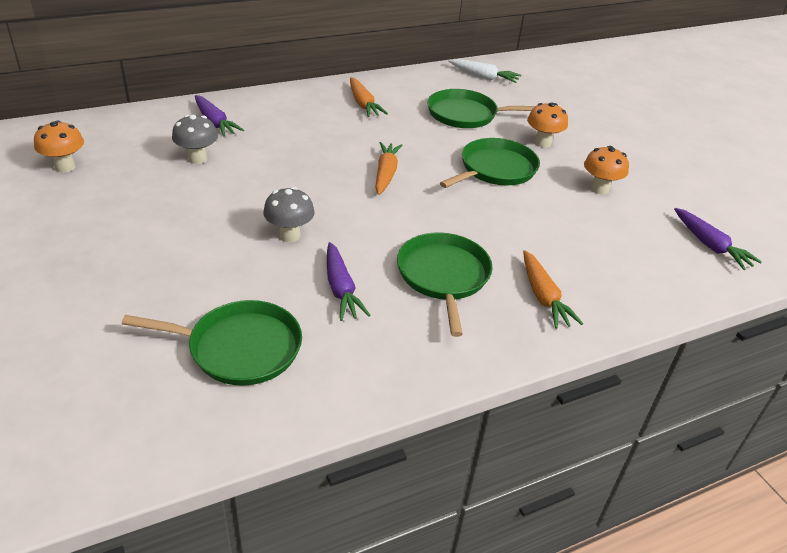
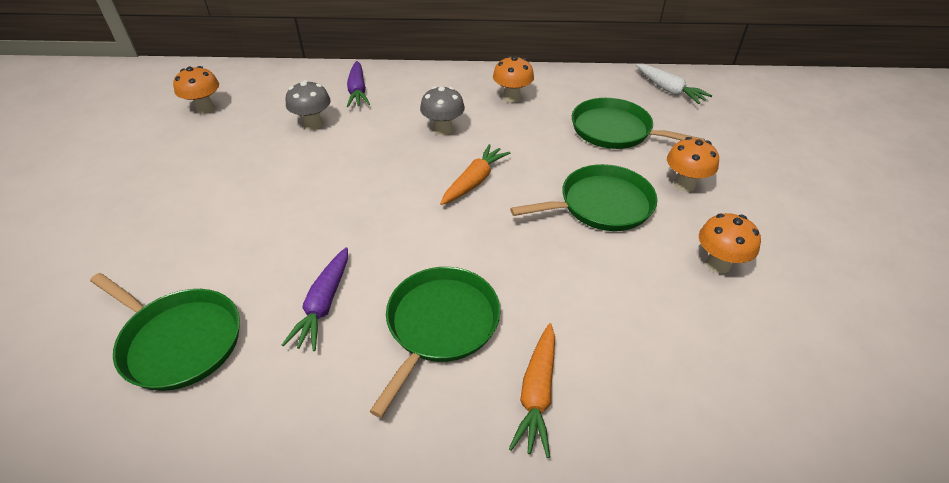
camera: 30 degrees right, 5 degrees up
(289, 235) = (326, 227): grey mushroom -> grey mushroom (443, 130)
(363, 104) = (512, 98): orange carrot -> orange mushroom
(710, 246) = (832, 396): purple carrot -> none

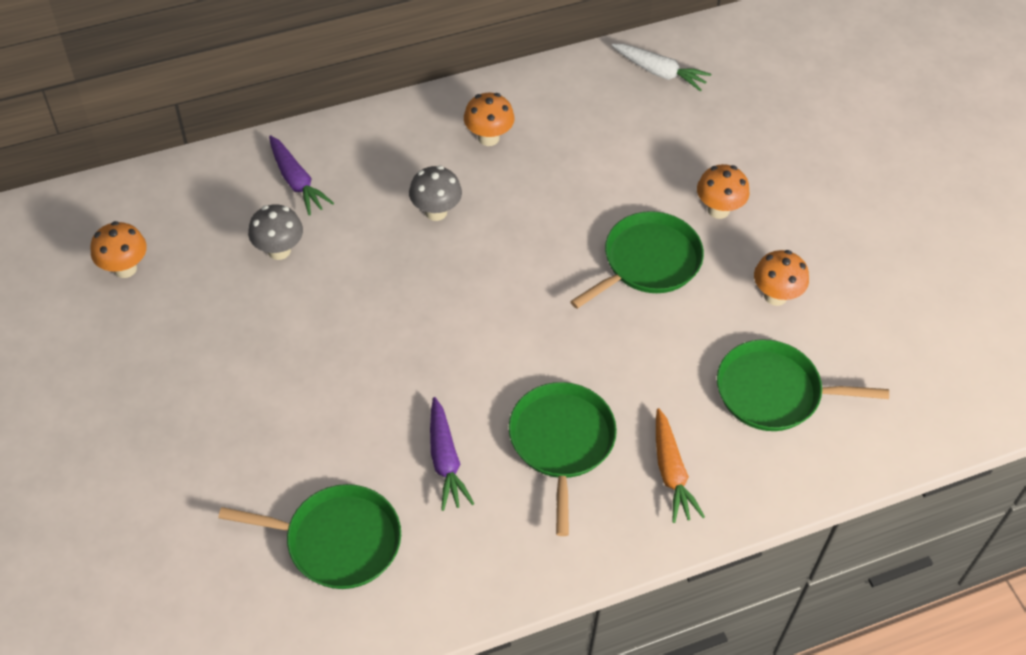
camera: 25 degrees left, 10 degrees up
(474, 181) = (508, 273): orange carrot -> none
(615, 130) = (624, 155): green pan -> green pan (774, 392)

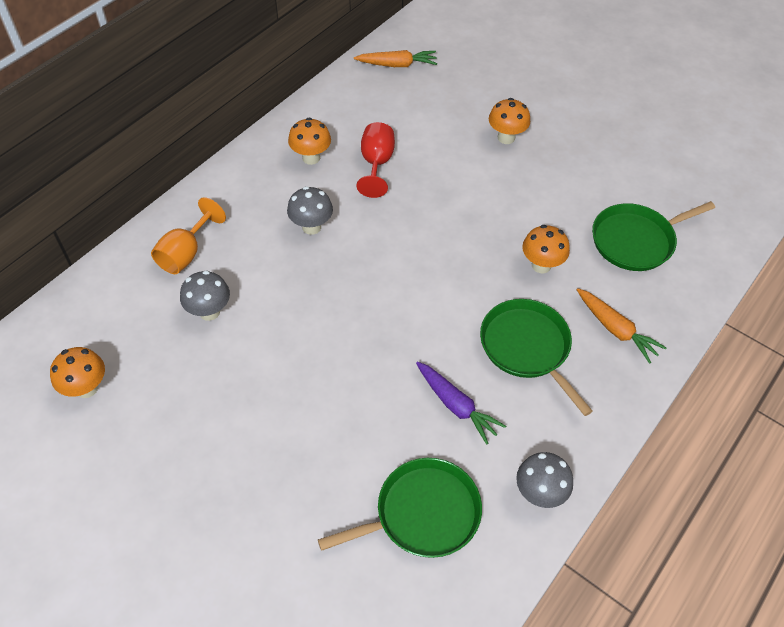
camera: 30 degrees left, 0 degrees up
(297, 182) = (186, 253): purple carrot -> orange goblet
(461, 585) = (539, 493): none -> grey mushroom
(552, 175) = (376, 164): none -> red goblet
(647, 262) = (487, 193): green pan -> none
(660, 72) = (397, 65): white carrot -> orange carrot
(775, 296) = (586, 177): orange mushroom -> orange mushroom (541, 265)

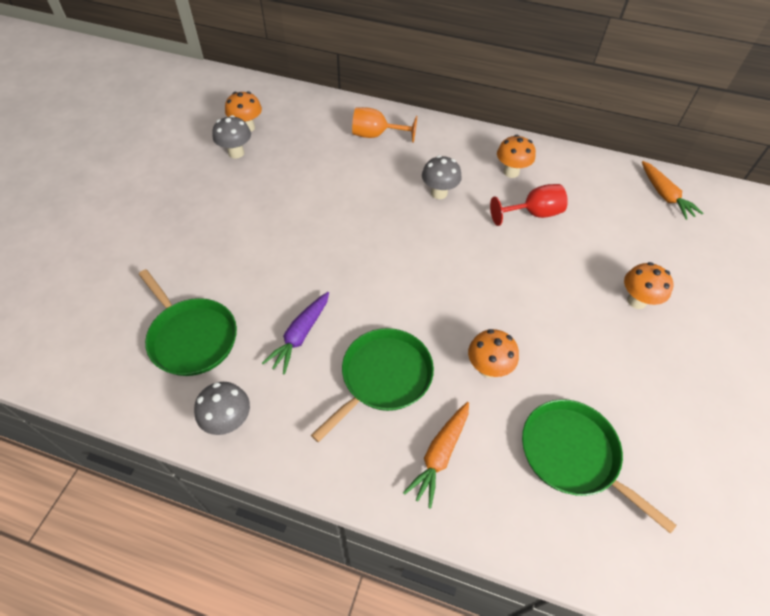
camera: 70 degrees right, 0 degrees up
(209, 312) = (331, 163): grey mushroom -> grey mushroom (236, 153)

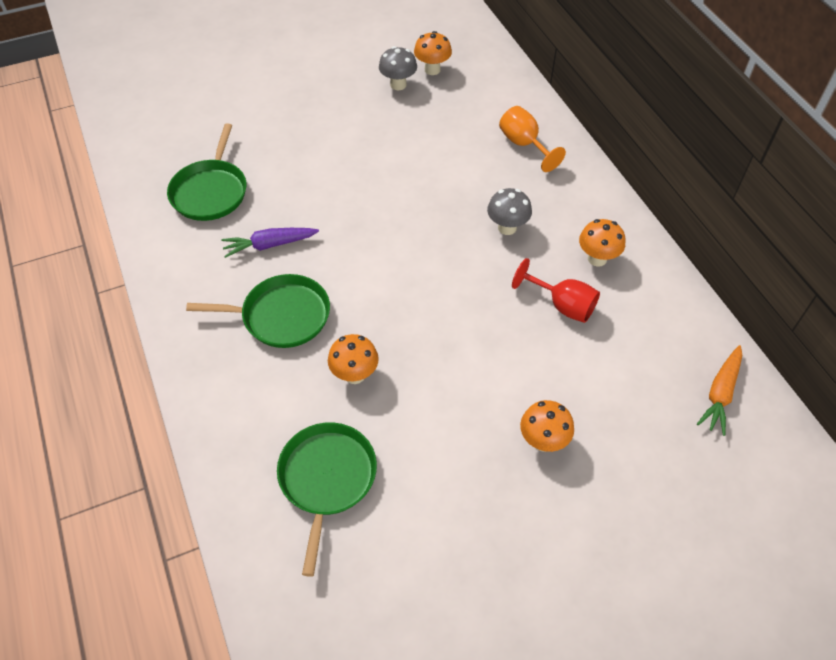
camera: 50 degrees right, 0 degrees up
(229, 421) = (167, 259): grey mushroom -> none
(439, 455) = (247, 392): orange carrot -> none

